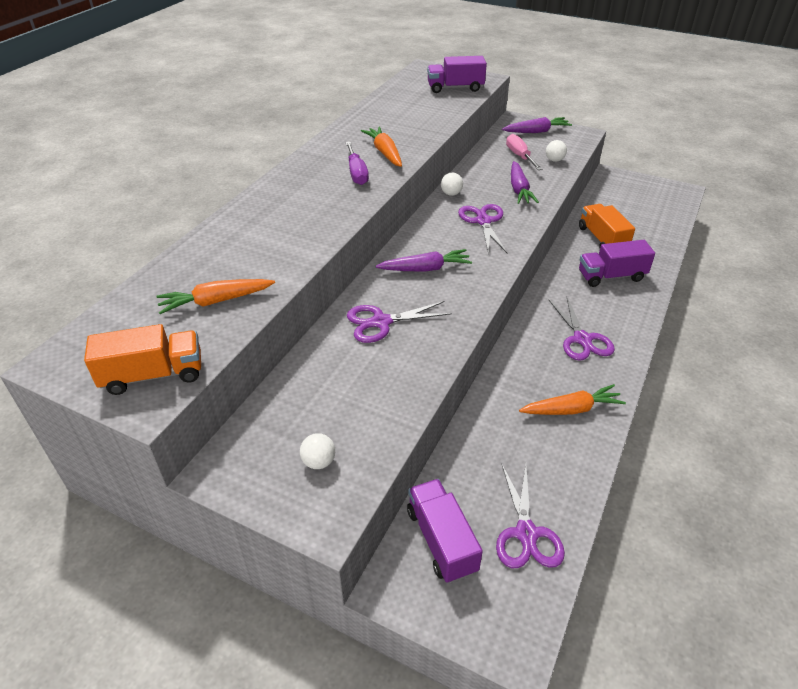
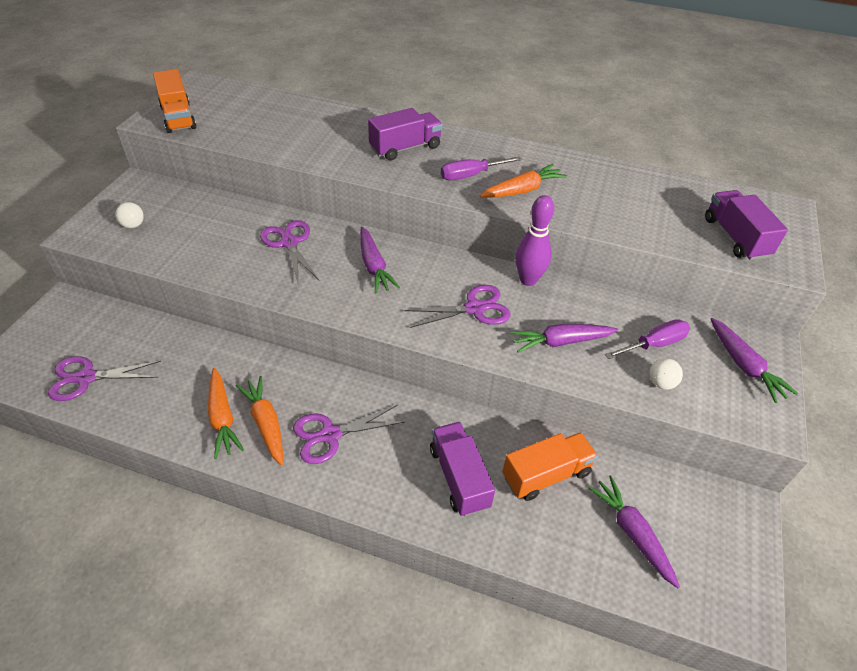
camera: 80 degrees right, 5 degrees up
(216, 301) = (257, 128): orange carrot -> orange carrot (266, 423)
(441, 540) = (94, 326): purple truck -> purple truck (405, 148)
(451, 194) = (528, 280): white ball -> purple bowling pin
(520, 156) = (653, 344): pink screwdriver -> purple screwdriver
(638, 215) = (632, 533): none -> purple carrot

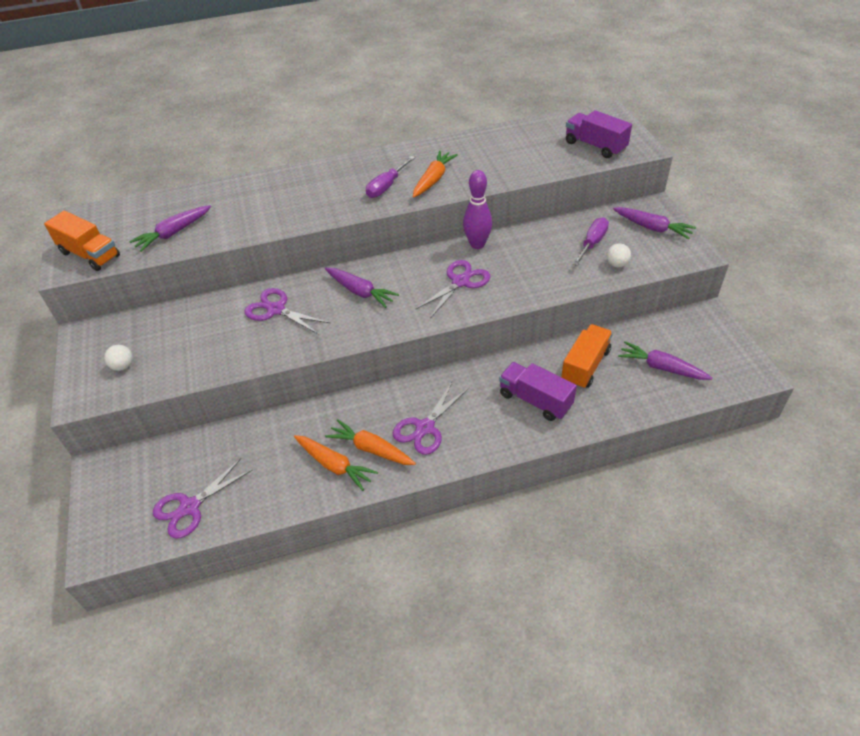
camera: 30 degrees left, 0 degrees up
(405, 148) = (316, 189): purple truck -> none
(561, 342) = (536, 272): purple carrot -> purple carrot (174, 233)

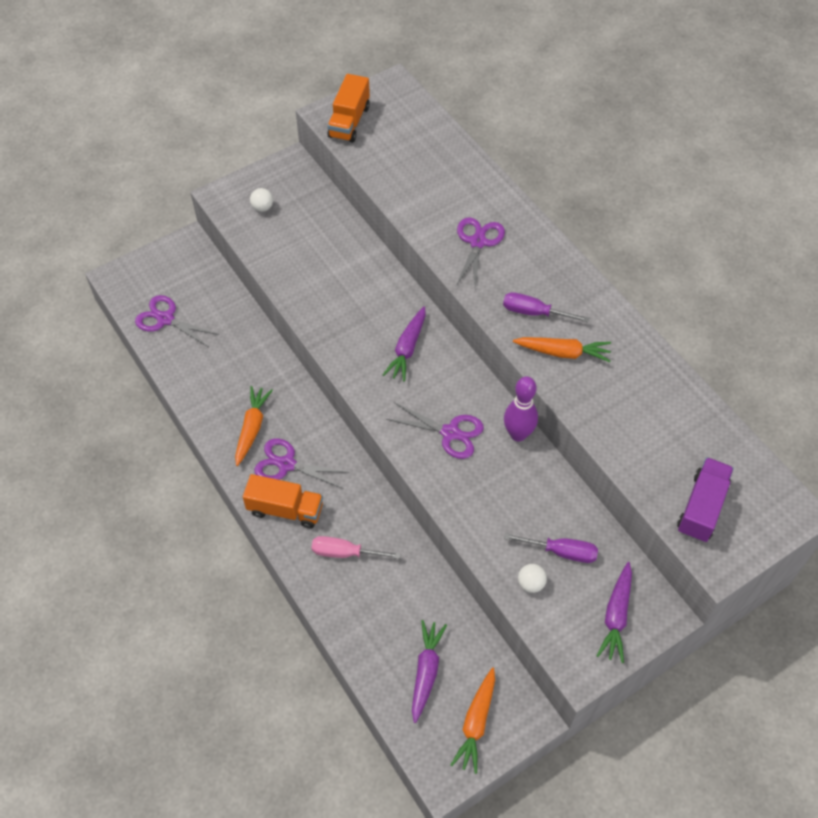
camera: 70 degrees right, 10 degrees up
(174, 233) = (397, 167): purple carrot -> none
(276, 310) = (361, 289): purple scissors -> purple scissors (478, 242)
(334, 465) = (228, 405): orange carrot -> orange carrot (476, 723)
(535, 400) = (345, 553): purple truck -> pink screwdriver
(585, 366) = (406, 593): orange truck -> orange truck (285, 509)

